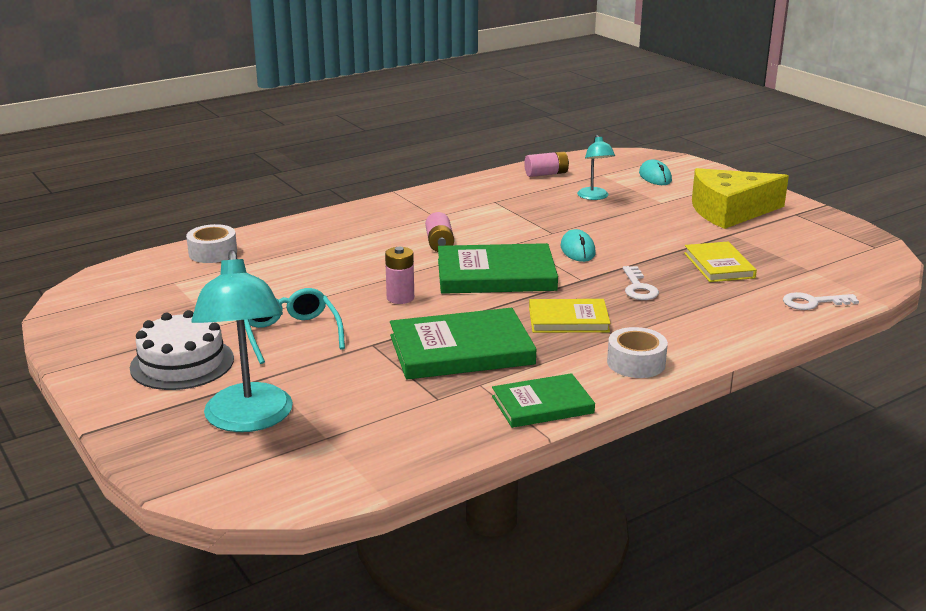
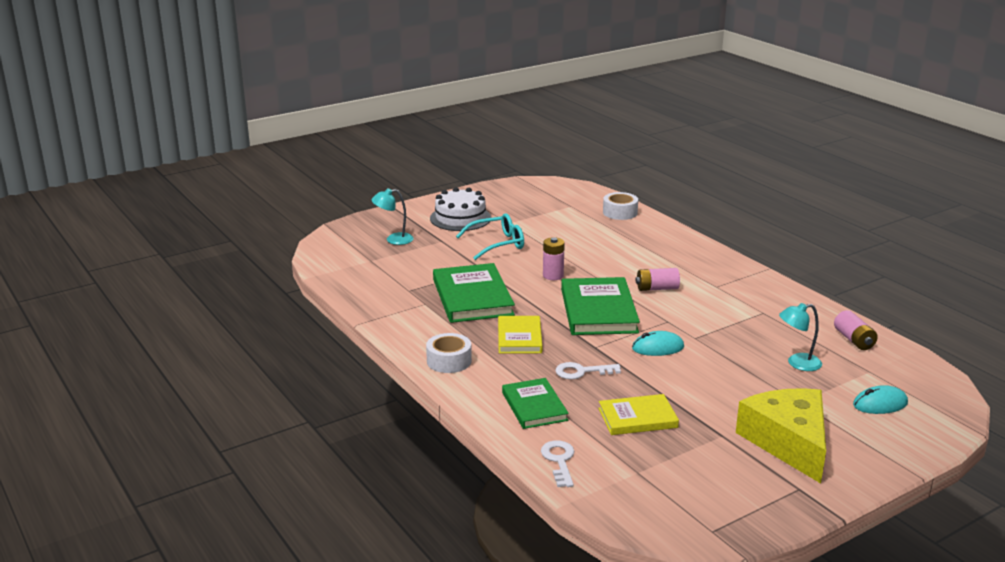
camera: 90 degrees right, 0 degrees up
(249, 420) = (393, 240): turquoise lamp -> turquoise lamp, size x0.52
(542, 405) = (395, 323): green book -> green book (534, 406)

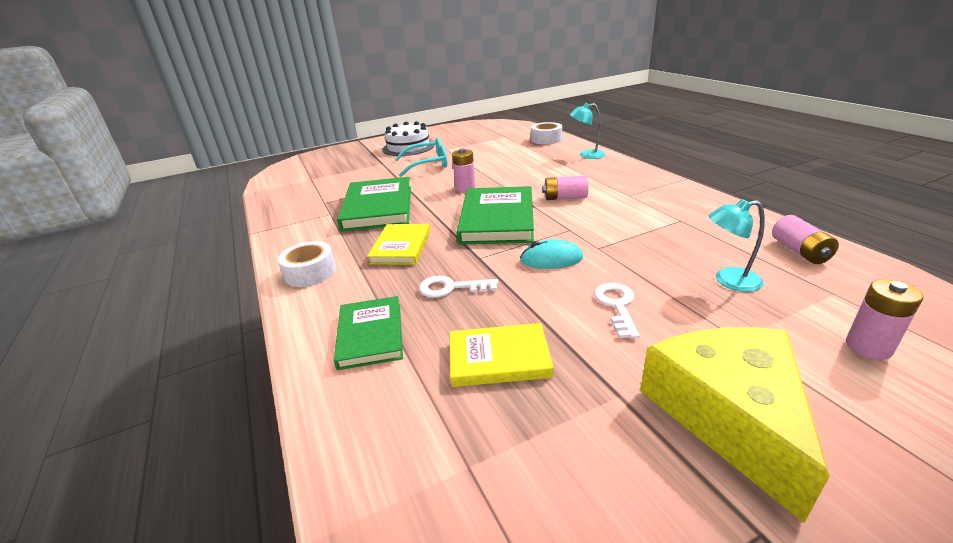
camera: 10 degrees right, 5 degrees up
(393, 240) = (342, 163): turquoise lamp -> turquoise lamp (586, 155)
(559, 461) = (356, 433): white key -> white key (617, 306)
(880, 404) = (868, 347): turquoise mouse -> pink battery

